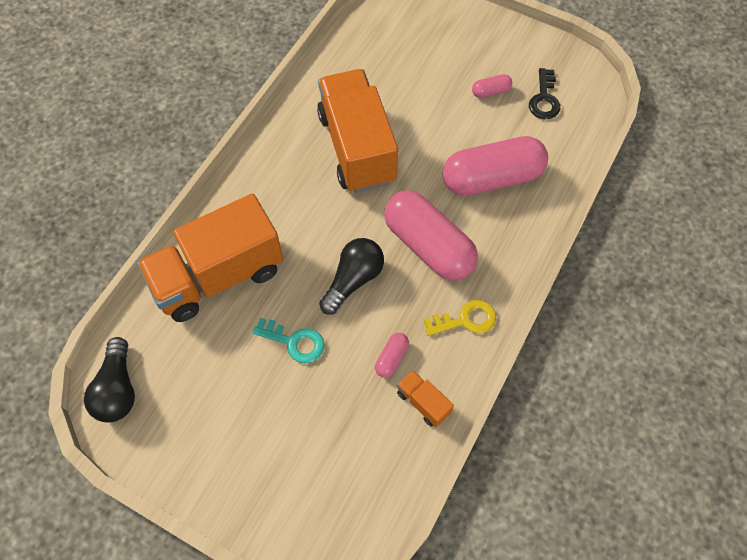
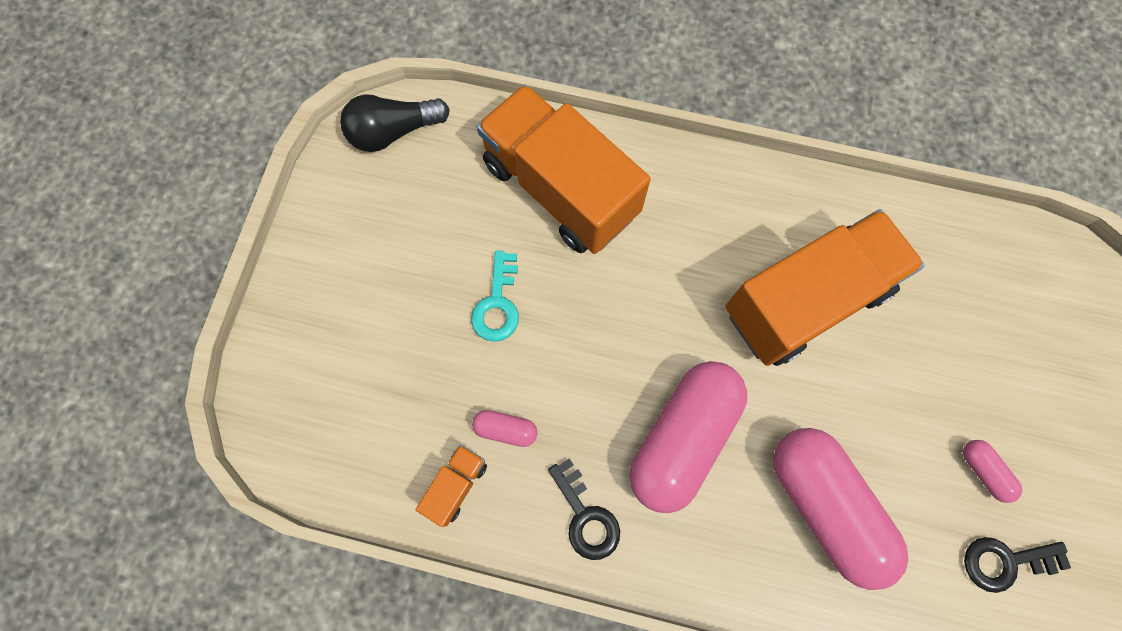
camera: 75 degrees right, 10 degrees up
(353, 280) = (601, 352): black light bulb -> none
(466, 319) = (586, 517): yellow key -> black key

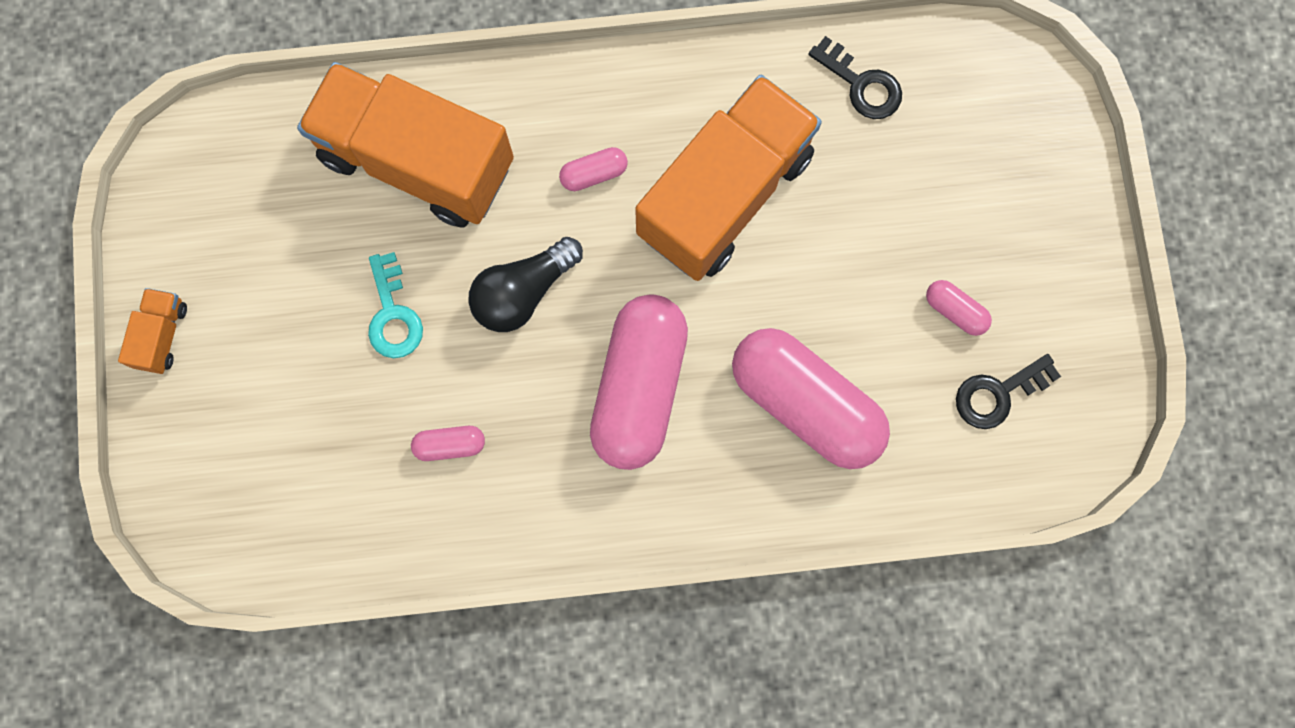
camera: 20 degrees left, 5 degrees up
(393, 132) = (201, 160): black light bulb -> black light bulb (523, 292)
(455, 485) = (418, 521): orange truck -> orange truck (162, 335)
(586, 517) = (565, 502): black key -> black key (861, 84)
(701, 247) = (594, 174): none -> pink capsule

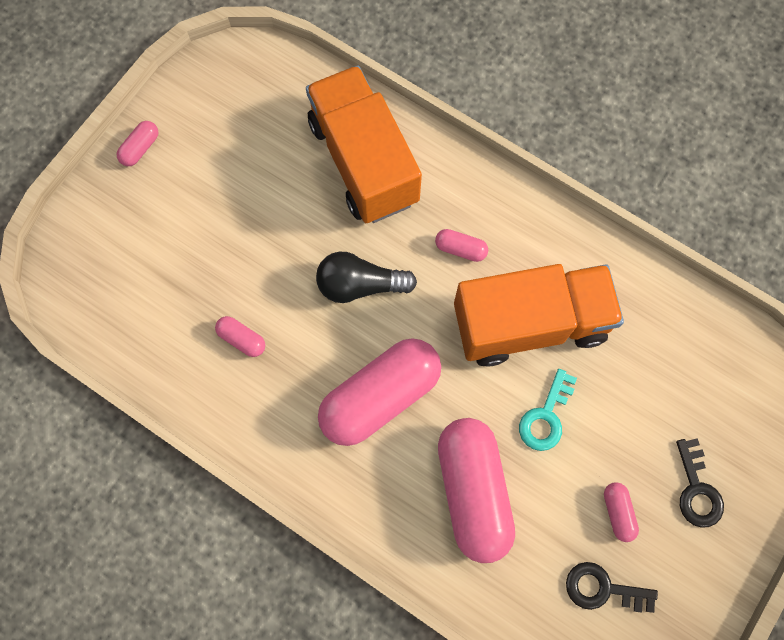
camera: 40 degrees right, 5 degrees down
(162, 335) = (140, 148): orange truck -> pink capsule
(393, 315) = (275, 238): turquoise key -> turquoise key (546, 417)
(861, 84) = (673, 324): black key -> black key (697, 490)

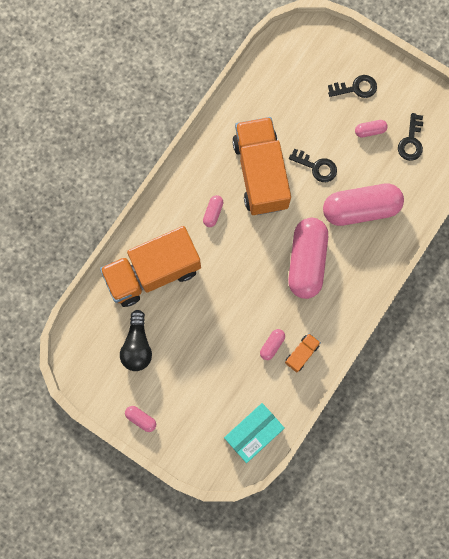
camera: 90 degrees left, 5 degrees up
(105, 309) = (253, 433): none -> turquoise box
(226, 386) = (301, 353): none -> orange truck
(360, 285) = (236, 274): black light bulb -> black light bulb (137, 345)
(380, 397) = (306, 261): pink capsule -> pink capsule turned 45 degrees clockwise
(546, 417) = (316, 167): turquoise key -> black key

